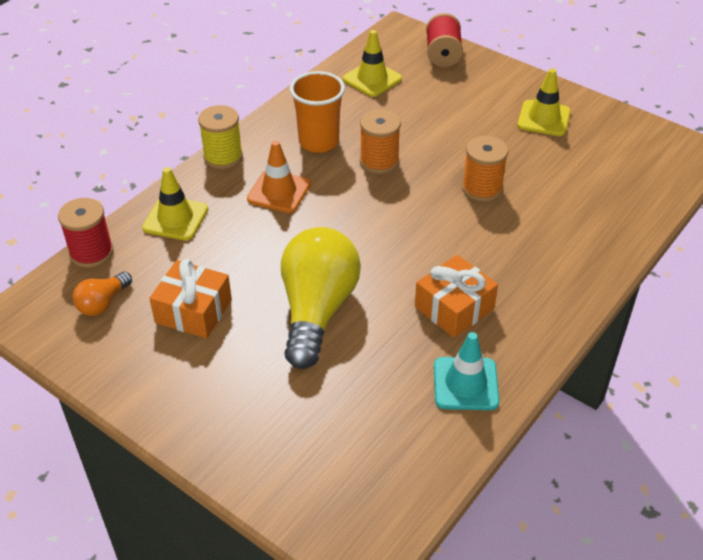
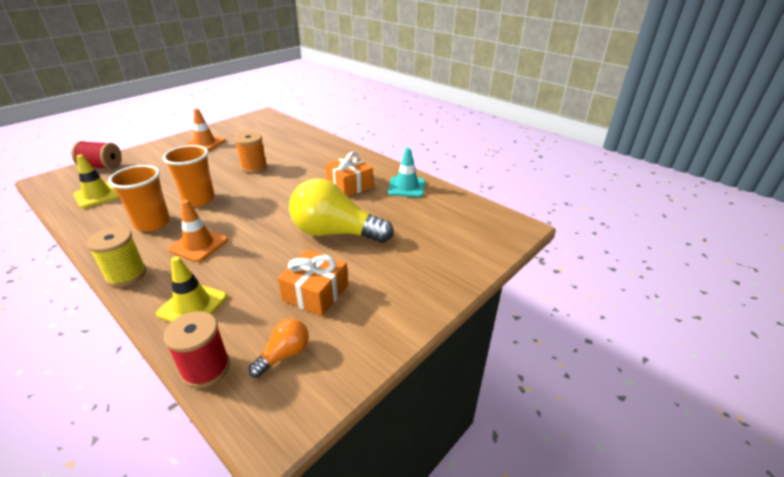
camera: 85 degrees left, 10 degrees down
(103, 303) = (284, 354): orange light bulb -> orange light bulb turned 90 degrees counterclockwise
(379, 161) = (199, 199): orange spool -> orange cup
(543, 118) = (205, 143): yellow traffic cone -> orange traffic cone

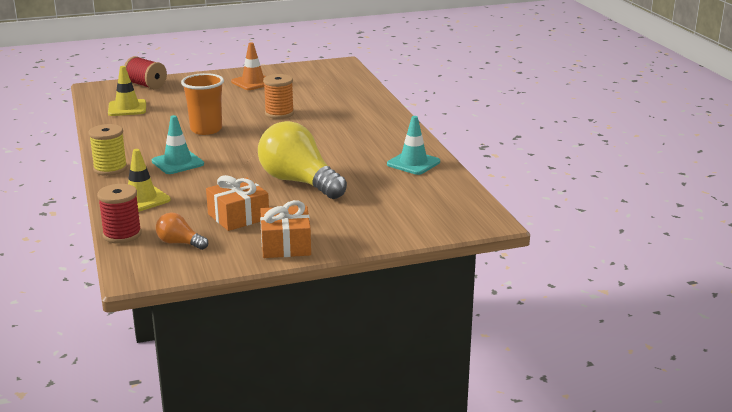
camera: 30 degrees right, 10 degrees down
(152, 223) = (154, 139): orange cup -> none
(199, 245) = (177, 163): orange traffic cone -> turquoise traffic cone
(284, 354) = (179, 243): orange light bulb -> orange light bulb turned 135 degrees counterclockwise
(349, 185) = (356, 149): orange gift -> orange gift (286, 245)

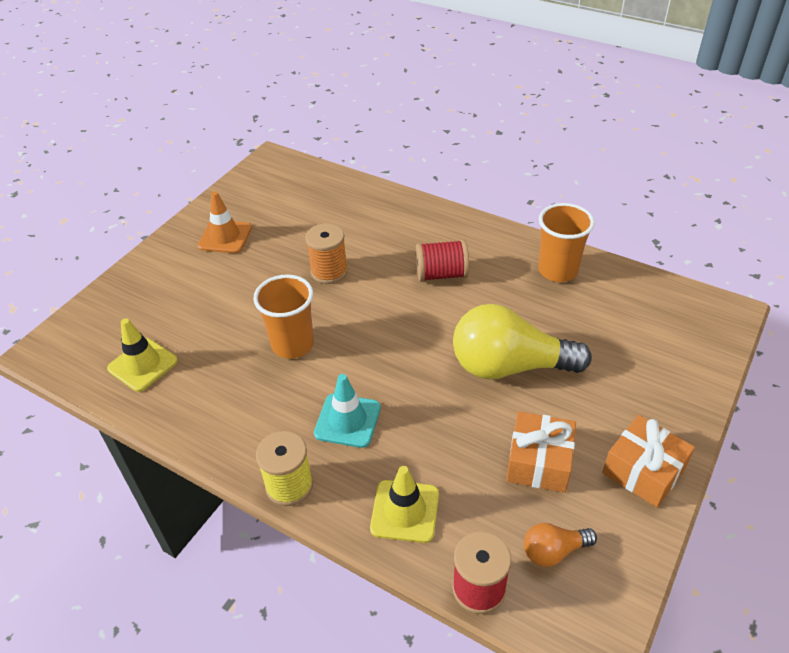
camera: 40 degrees left, 20 degrees up
(146, 85) = (104, 310): red spool -> red spool (441, 274)
(413, 163) = (557, 270): turquoise traffic cone -> orange cup

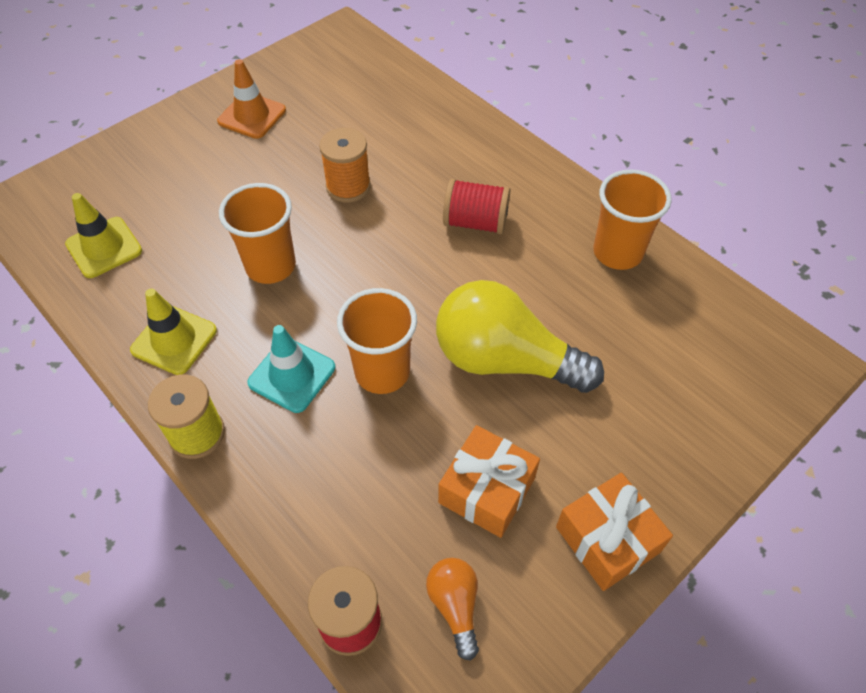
camera: 15 degrees right, 10 degrees up
(405, 511) = (308, 503): yellow traffic cone -> yellow traffic cone (174, 340)
(419, 399) = (382, 372): none -> orange cup
(553, 551) = (455, 605): orange light bulb -> orange light bulb turned 75 degrees clockwise

